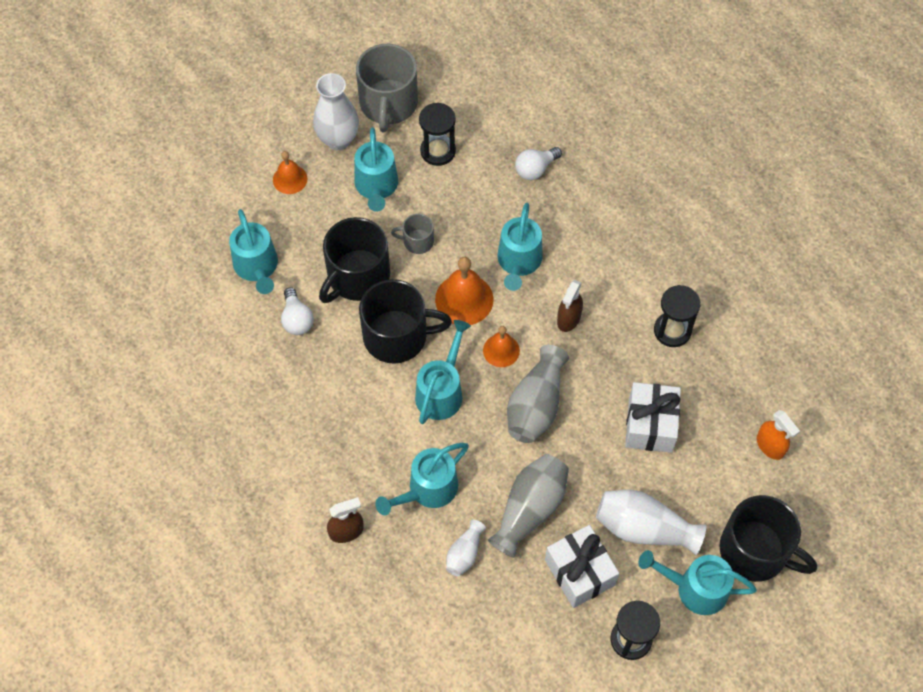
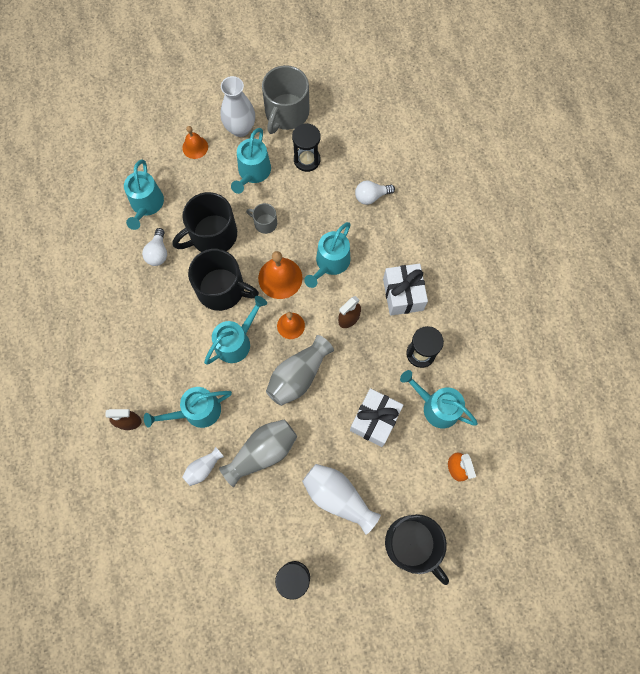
camera: 20 degrees right, 10 degrees up
(579, 572) = (278, 513): white gift -> white gift (403, 294)
(695, 588) = (356, 556): turquoise watering can -> turquoise watering can (436, 406)

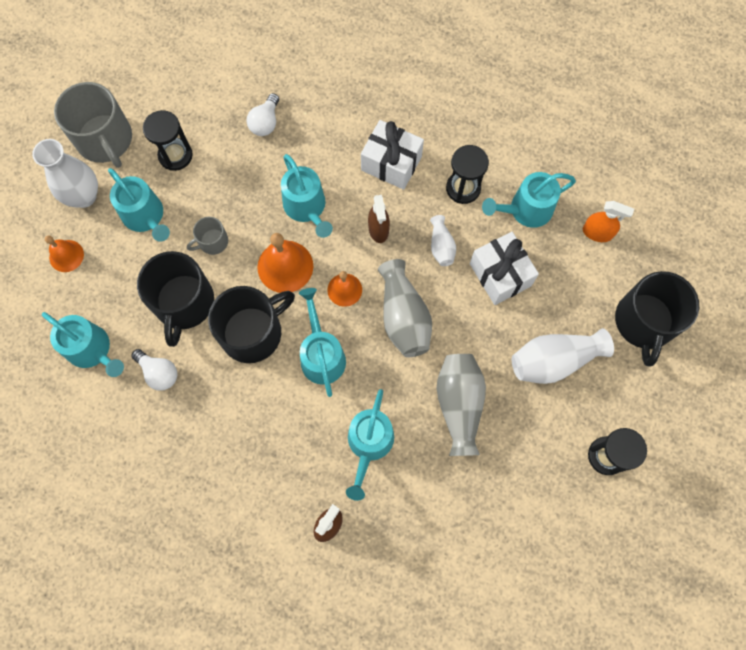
camera: 55 degrees left, 0 degrees up
(203, 468) = (435, 476): white vase -> white vase (441, 246)
(412, 544) = (644, 322): black mug -> black mug turned 105 degrees clockwise

